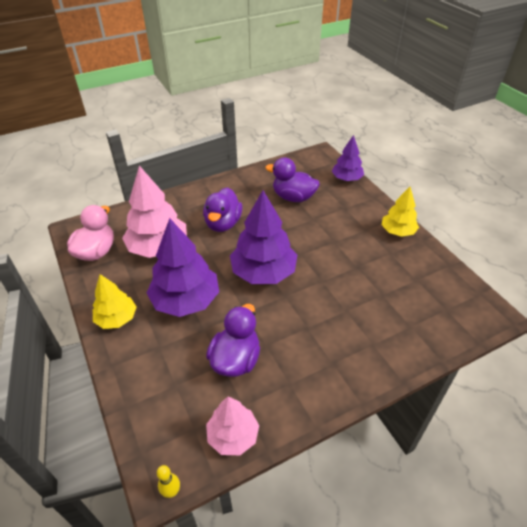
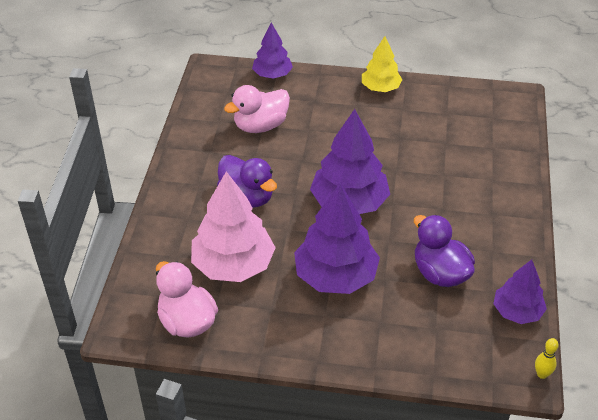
camera: 55 degrees left, 0 degrees up
(117, 318) = (313, 341): yellow tree -> none
(233, 436) = (517, 312): pink tree -> purple tree
(293, 197) = (260, 126): purple duck -> pink duck

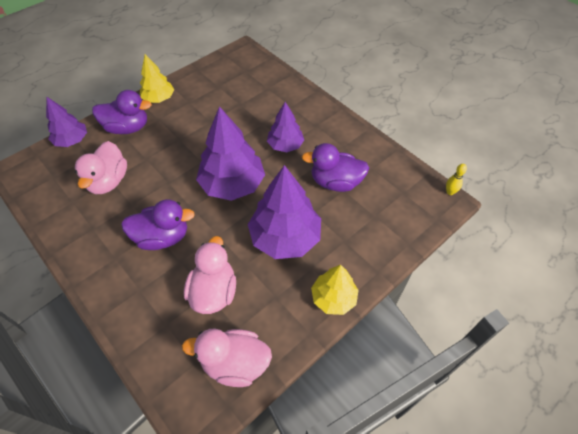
camera: 50 degrees left, 10 degrees up
(233, 265) = (214, 292): pink tree -> pink duck
(312, 350) = (333, 298): none -> yellow tree
(325, 94) = (127, 128): none -> purple duck
(517, 312) = (397, 169): purple tree -> purple tree (285, 145)

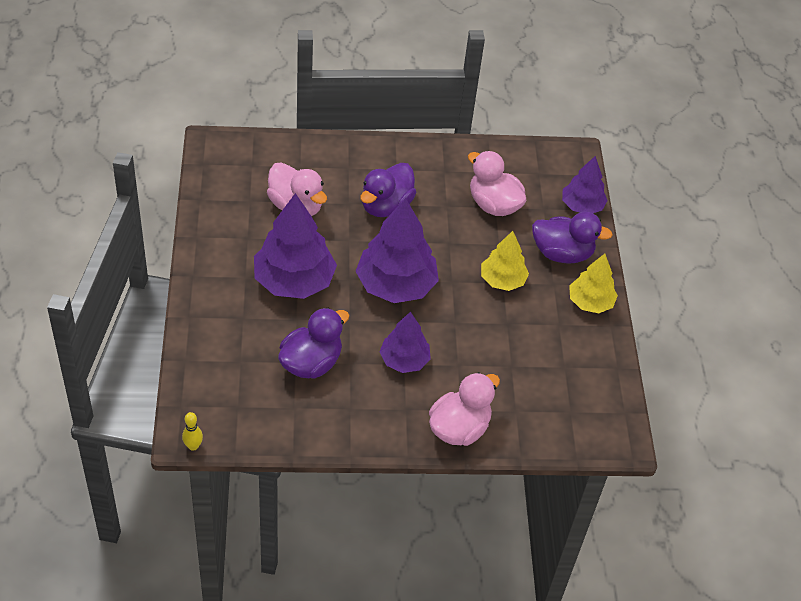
camera: 125 degrees right, 5 degrees down
(127, 128) = (562, 253): purple duck -> purple duck turned 120 degrees counterclockwise
(235, 363) = (226, 184): pink duck -> pink duck (459, 428)
(333, 298) = (204, 270): yellow tree -> yellow tree (502, 280)

